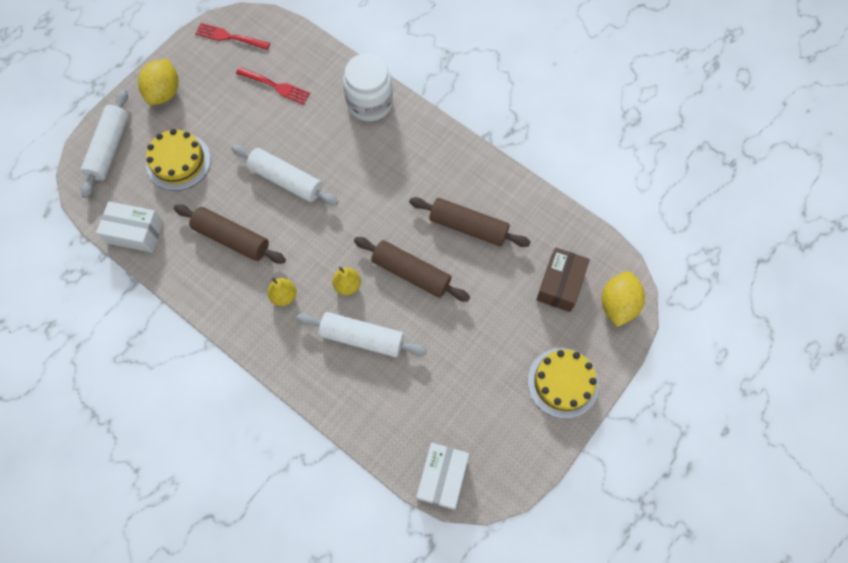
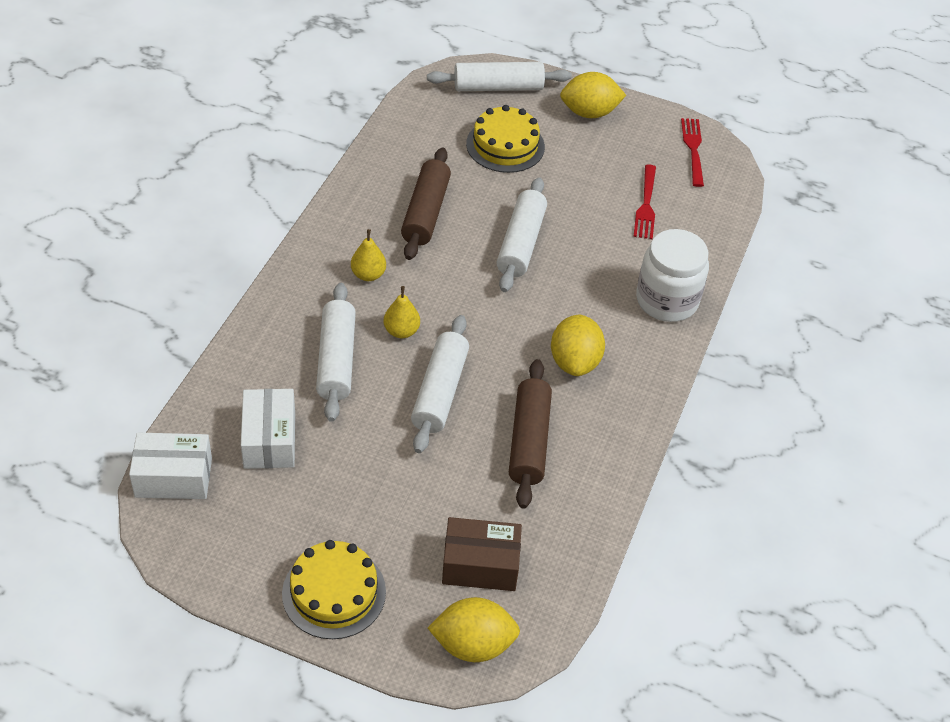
camera: 70 degrees right, 20 degrees down
(135, 232) = (403, 132): white box -> white box (269, 440)
(408, 178) = (575, 362): none -> yellow lemon
(411, 273) = (439, 391): brown rolling pin -> white rolling pin

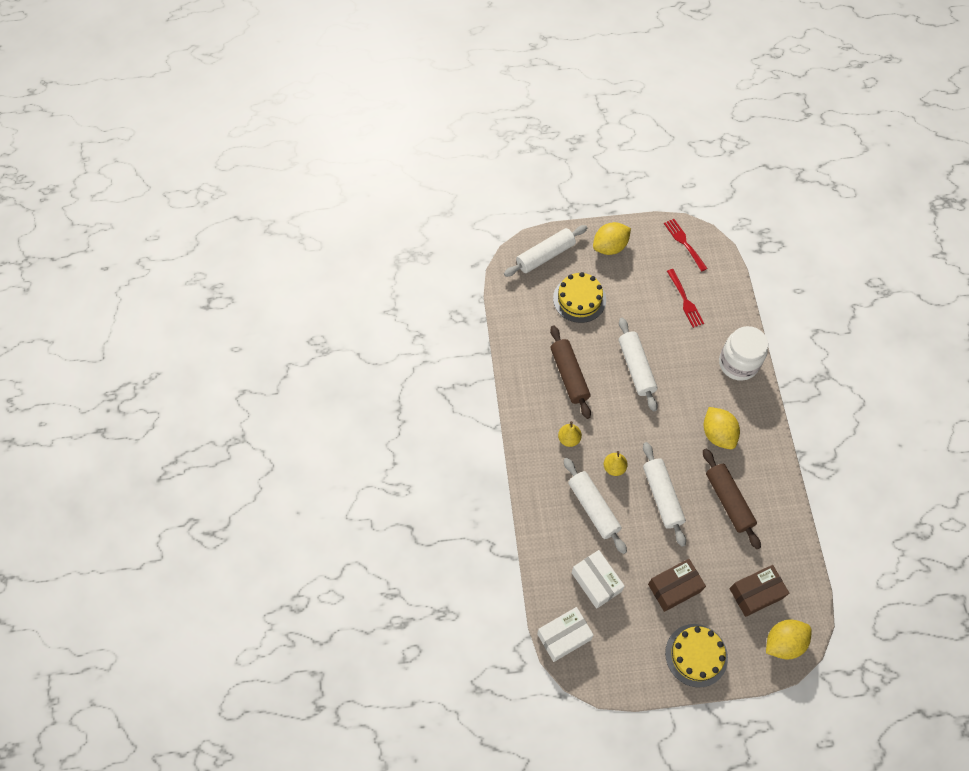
camera: 25 degrees left, 15 degrees up
(369, 500) = (674, 588): none -> brown box

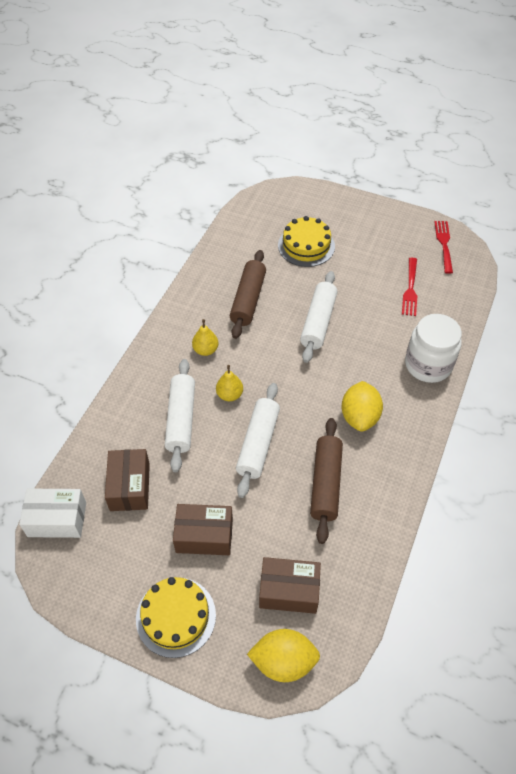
camera: 30 degrees right, 10 degrees down
(545, 255) = (301, 201): white rolling pin -> none
(596, 582) = (130, 486): white box -> brown box
(610, 247) = (367, 218): yellow lemon -> none

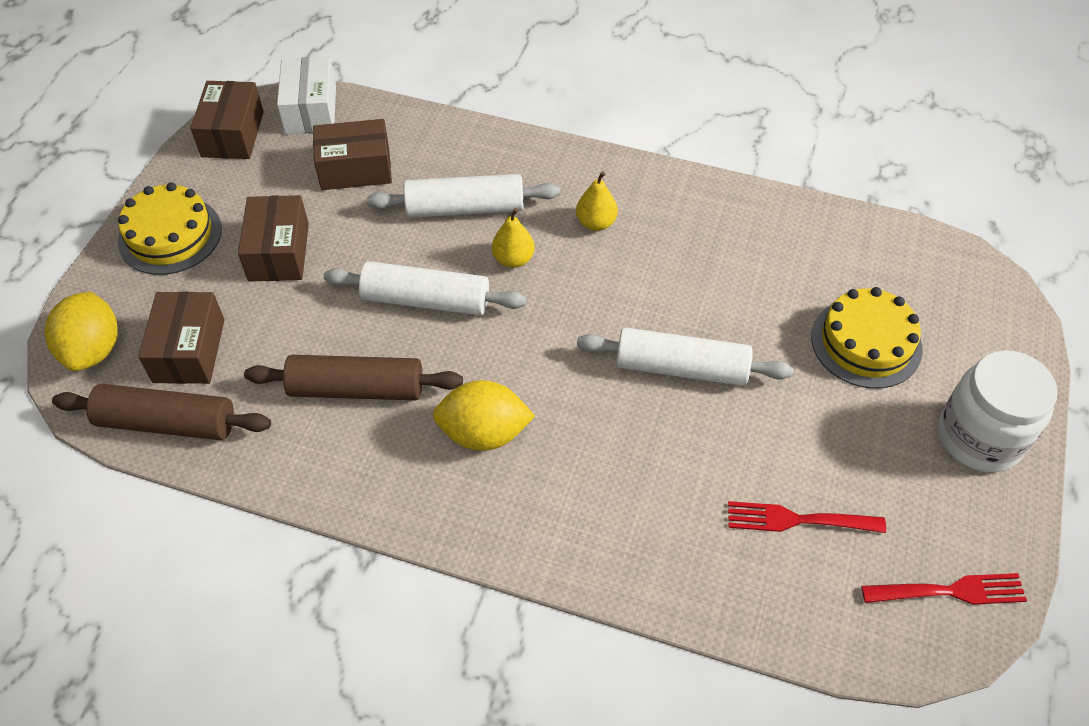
camera: 85 degrees right, 0 degrees up
(71, 577) = (232, 134): none -> brown box
(248, 300) = (711, 267): brown rolling pin -> brown rolling pin (167, 423)
(428, 365) = (609, 545): white jar -> white jar (979, 437)

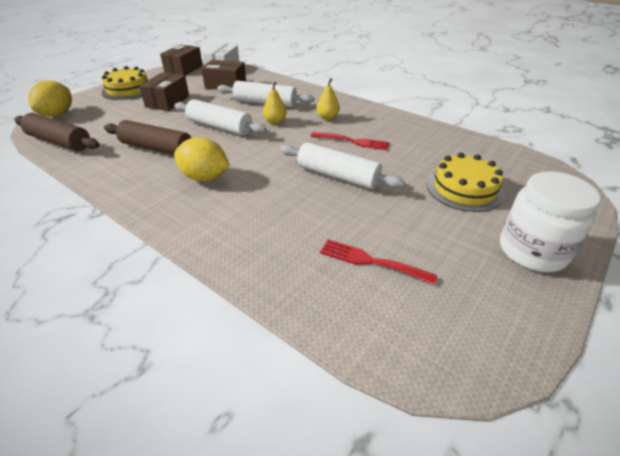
camera: 20 degrees right, 15 degrees down
(189, 350) = (96, 122): brown box -> none
(950, 591) = (475, 336): red fork -> red fork (353, 141)

